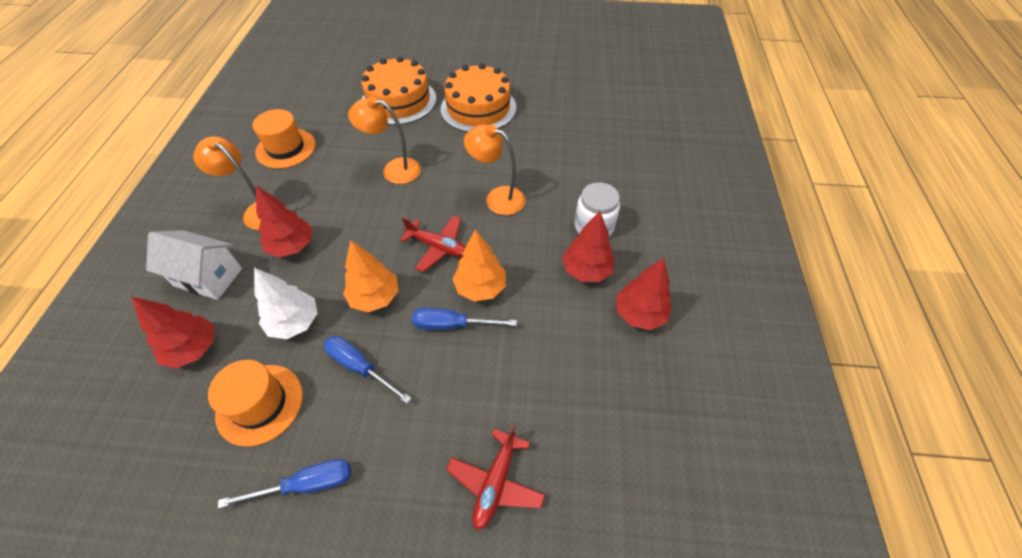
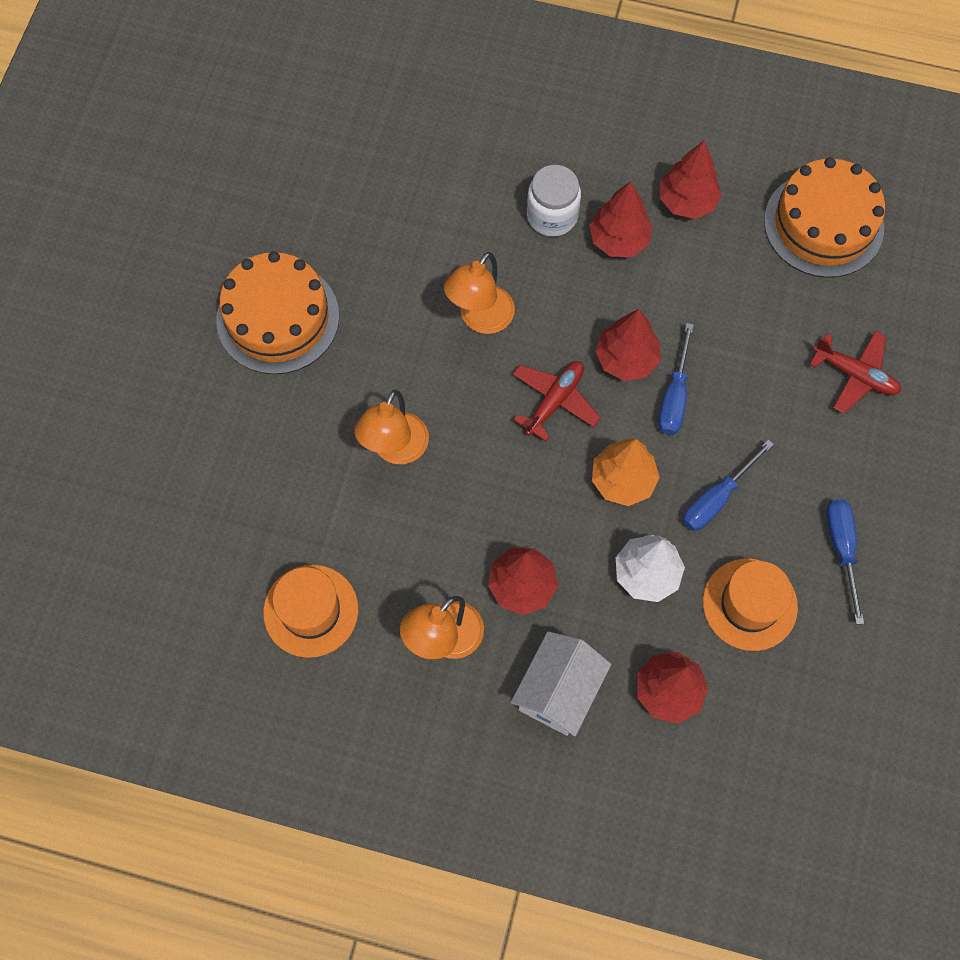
camera: 80 degrees left, 15 degrees up
(399, 101) = (228, 436): orange cake -> orange cake (823, 224)
(480, 287) = (626, 359): orange tree -> red tree

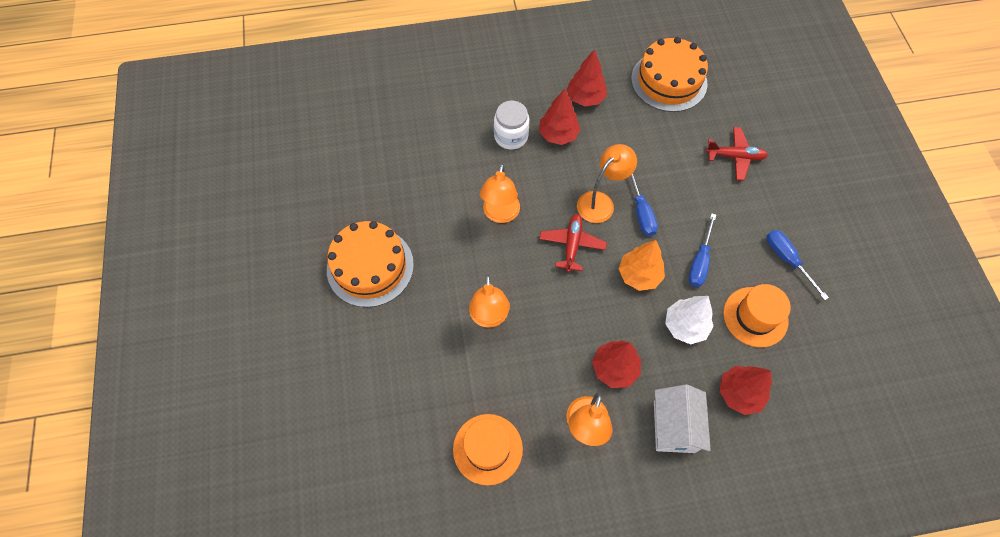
camera: 25 degrees left, 5 degrees down
(626, 359) = (601, 202): red tree -> orange lamp

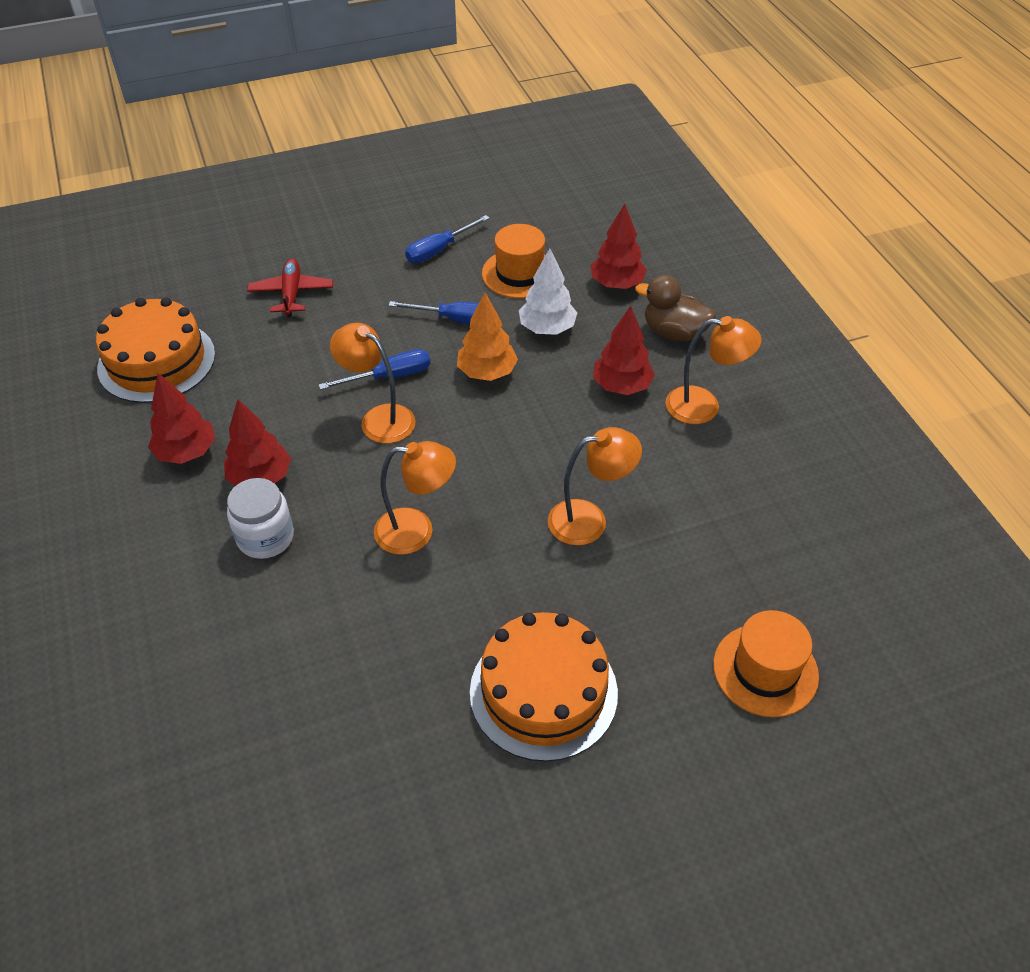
camera: 100 degrees left, 15 degrees down
(487, 449) = (769, 495): orange hat -> orange hat (765, 670)
(572, 245) = (454, 442): red plane -> none
(673, 426) = (674, 332): white house -> brown duck

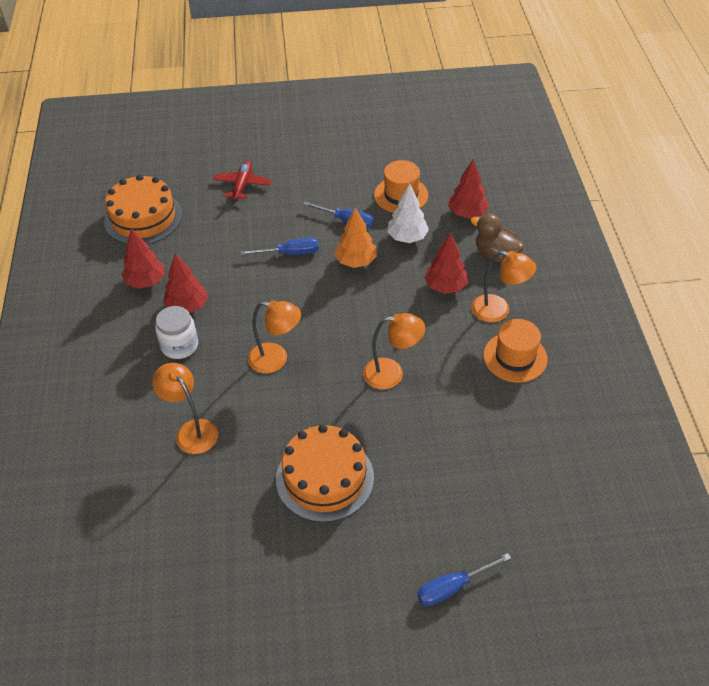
camera: 15 degrees right, 0 degrees up
(379, 418) = (274, 280): orange lamp -> orange lamp (191, 430)
(439, 250) = (350, 169): blue screwdriver -> blue screwdriver (453, 587)
(765, 670) = (476, 495): orange hat -> orange hat (515, 357)

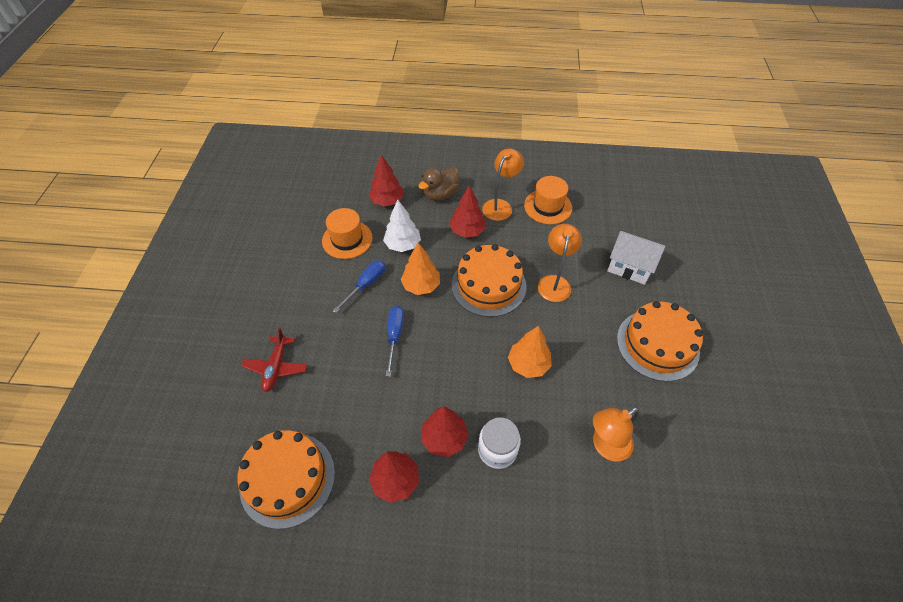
camera: 80 degrees left, 5 degrees up
(242, 185) = (276, 367): red plane -> red plane turned 105 degrees counterclockwise
(276, 359) = (528, 364): orange lamp -> orange tree
(371, 315) = (488, 285): none -> orange cake
(438, 448) = (629, 267): none -> white house
(453, 587) = (745, 281): blue screwdriver -> none

